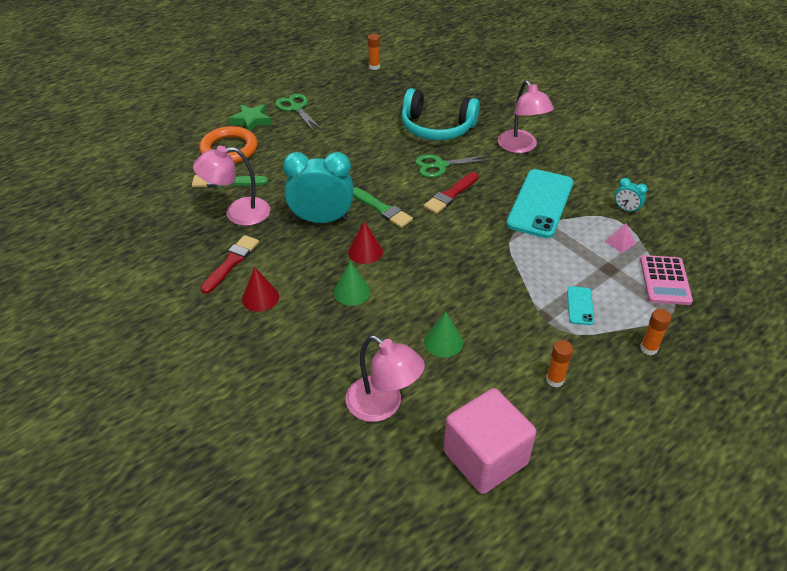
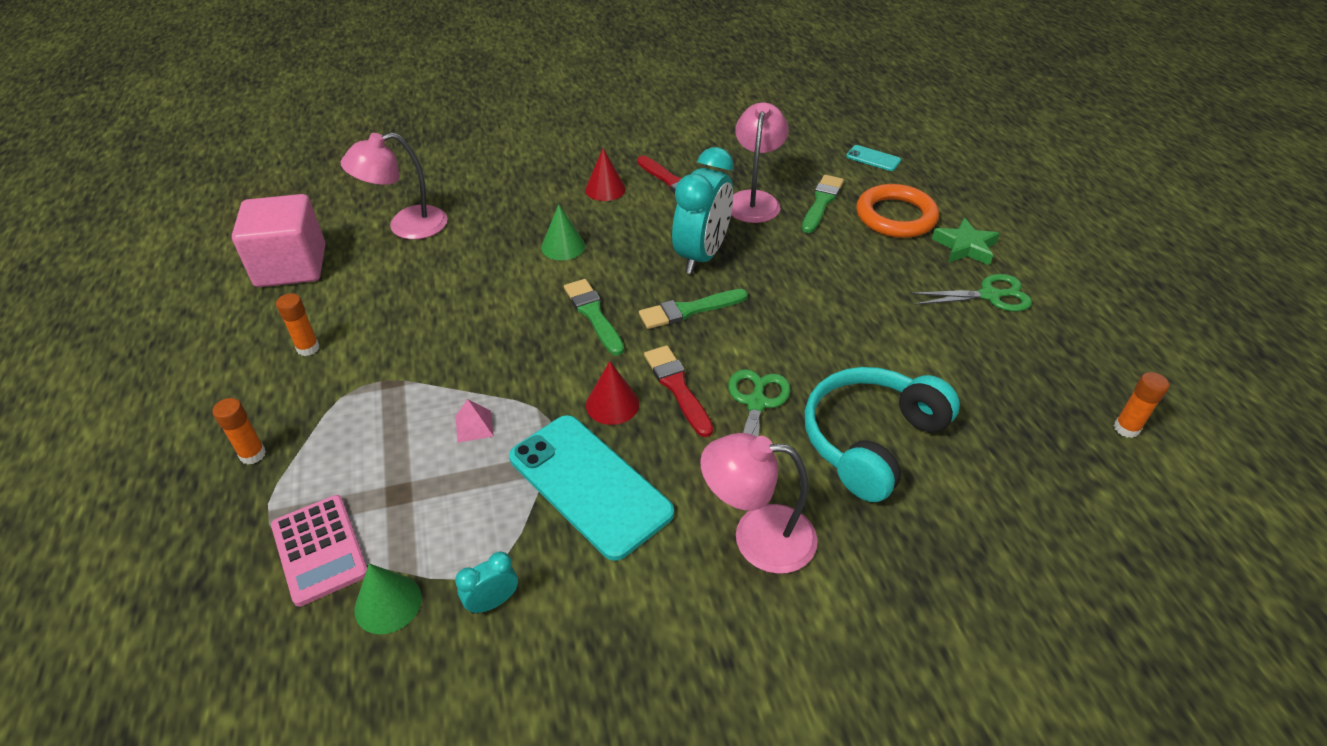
camera: 115 degrees right, 0 degrees up
(365, 251) = (619, 273): red cone -> red cone (612, 404)
(415, 248) = (593, 314): none -> green brush
(443, 342) = (436, 287): green cone -> green cone (388, 603)
(580, 306) = (372, 424): turquoise phone -> turquoise phone (873, 158)
(620, 242) = (433, 542): pink pyramid -> pink pyramid (474, 426)
(664, 280) = (319, 549): pink calculator -> pink calculator turned 150 degrees counterclockwise

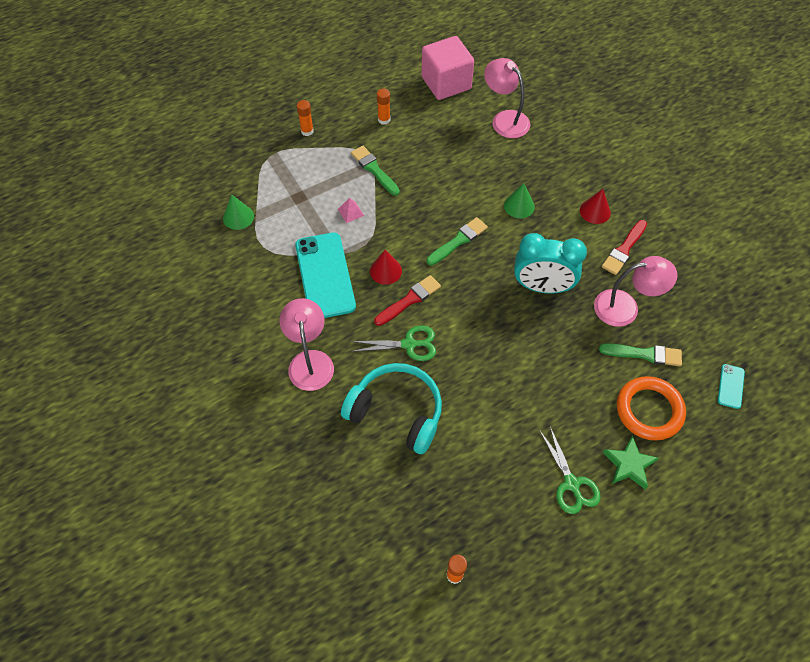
camera: 75 degrees right, 15 degrees up
(319, 549) = (260, 180): pink calculator -> none
(492, 602) = (247, 256): turquoise clock -> none
(589, 485) = (325, 275): turquoise phone -> turquoise phone turned 45 degrees counterclockwise
(689, 310) = (481, 291): green brush -> green brush (374, 169)

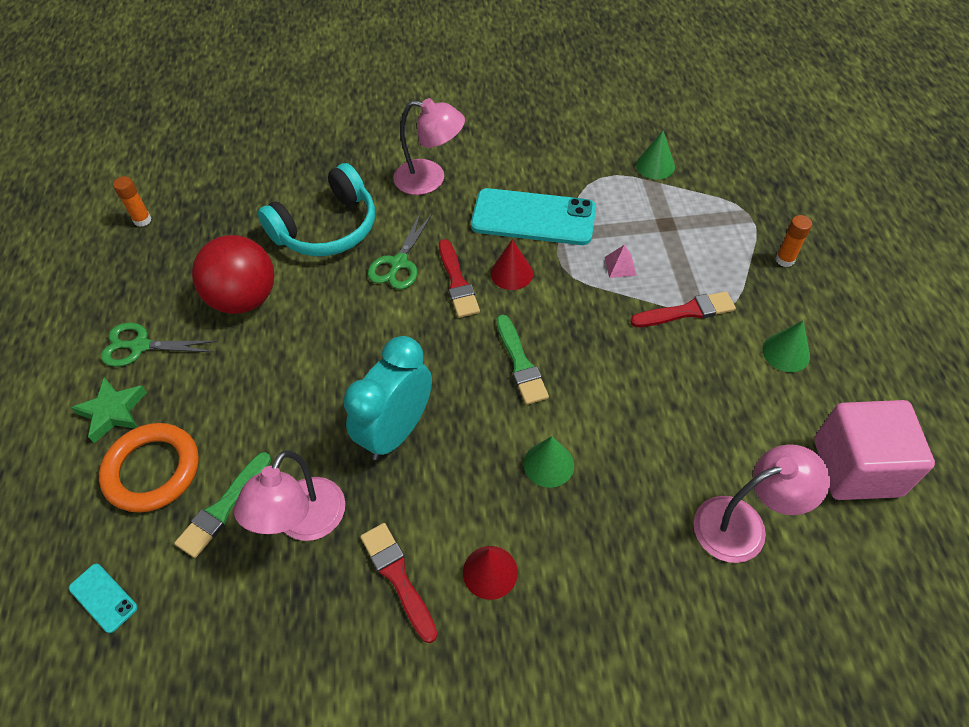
camera: 115 degrees right, 5 degrees down
(374, 169) = (687, 311): green brush -> red brush
(384, 120) = (786, 353): orange glue stick -> green cone
(493, 434) = (244, 299): none -> red ball

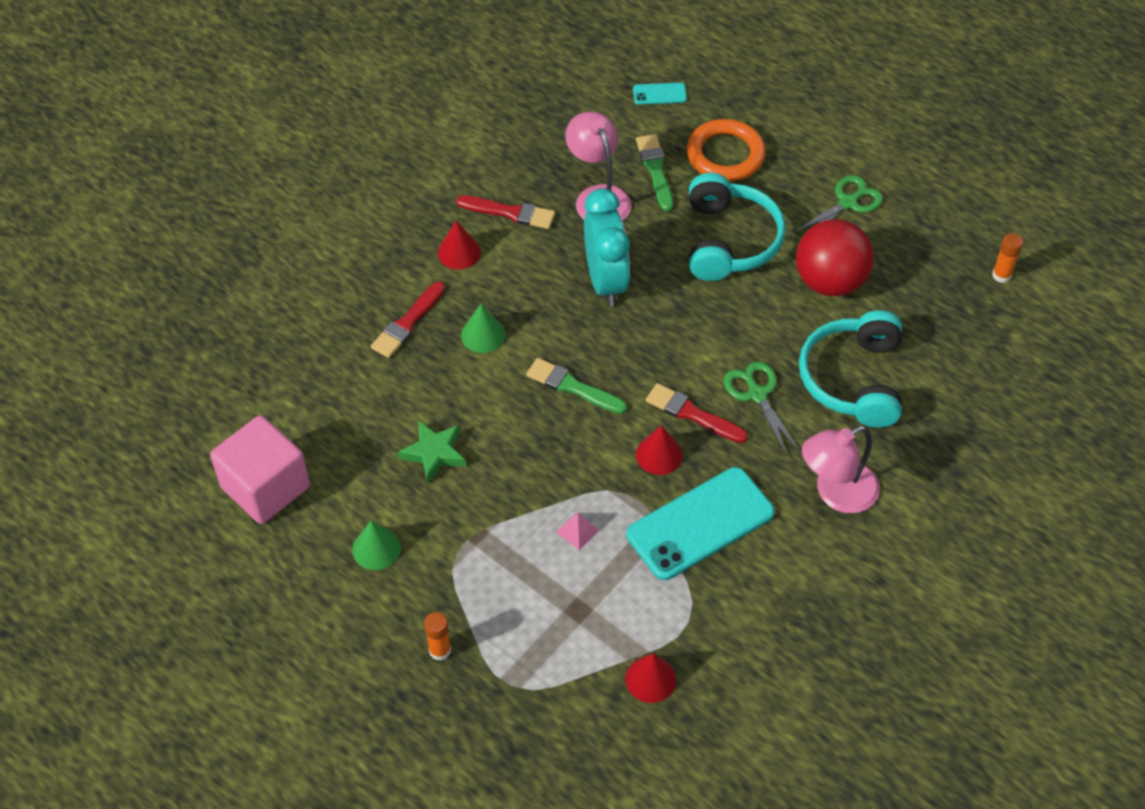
camera: 135 degrees right, 0 degrees up
(113, 412) = (799, 161): green star -> green star (434, 453)
(262, 387) = (729, 240): none -> turquoise headphones
(655, 166) = (650, 679): green cone -> red cone
(687, 311) = (485, 528): red brush -> red brush (407, 323)
(743, 524) = (321, 390): pink lamp -> none

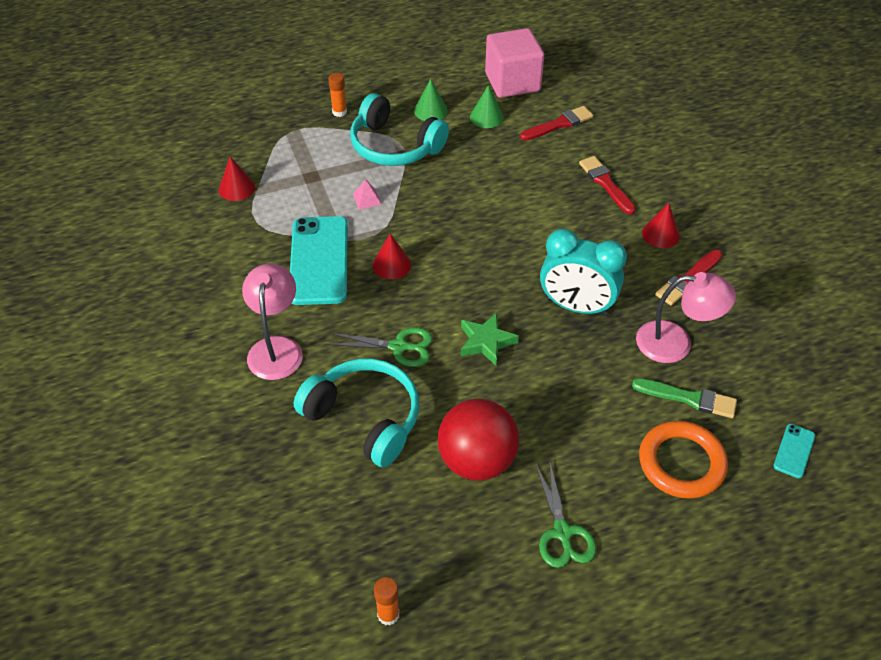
camera: 120 degrees right, 5 degrees down
(434, 453) = (482, 158): green star -> green star (486, 342)
(483, 334) = (568, 217): green cone -> green cone (486, 117)
(572, 387) = (486, 244): green brush -> none
(692, 414) = (412, 299): red brush -> red brush (559, 124)
(729, 240) = (570, 411): turquoise headphones -> turquoise headphones (394, 146)

